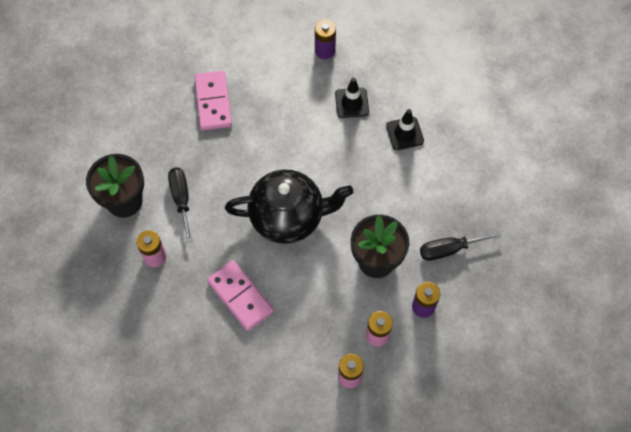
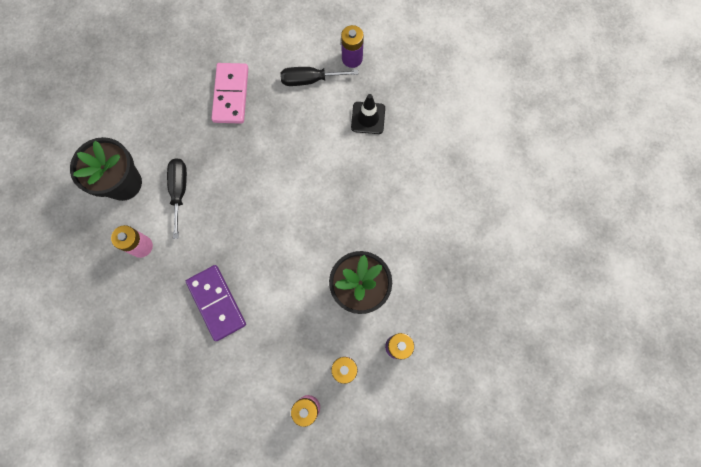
camera: 10 degrees right, 10 degrees up
(240, 296) = (217, 303): pink domino -> purple domino
(288, 217) = (281, 227): black teapot -> none
(404, 133) = (414, 159): black traffic cone -> none
(449, 249) = (435, 290): black screwdriver -> black screwdriver (310, 80)

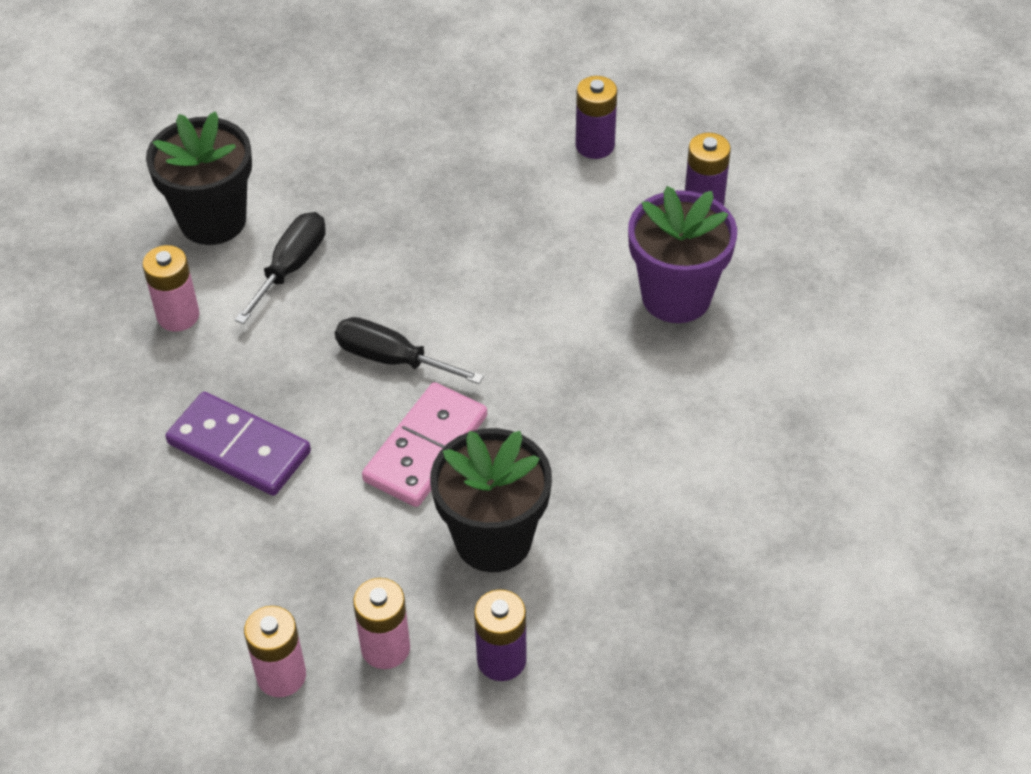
camera: 30 degrees right, 25 degrees down
(217, 303) = (239, 447): purple domino -> purple domino turned 60 degrees counterclockwise
(231, 94) = (465, 172): pink domino -> pink domino (425, 448)
(283, 49) = (595, 145): none -> purple battery
(310, 80) = (610, 204): black screwdriver -> black screwdriver (391, 359)
(368, 118) = (676, 296): black traffic cone -> purple flower pot

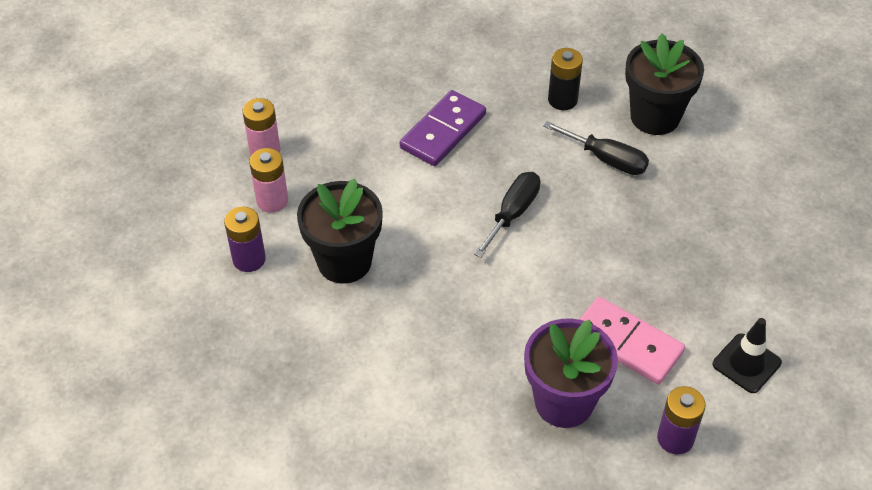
camera: 95 degrees right, 0 degrees up
(178, 316) = (562, 100): pink battery -> black battery
(425, 448) = (429, 229): pink domino -> pink domino (627, 343)
(595, 145) = (746, 363): purple battery -> black traffic cone

